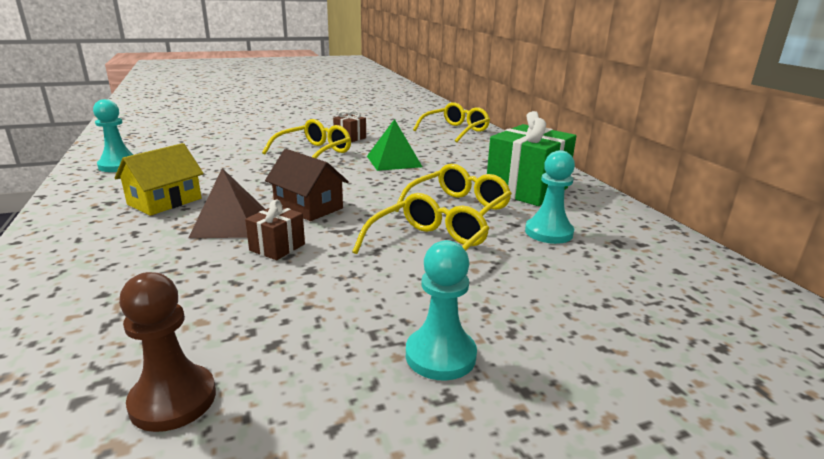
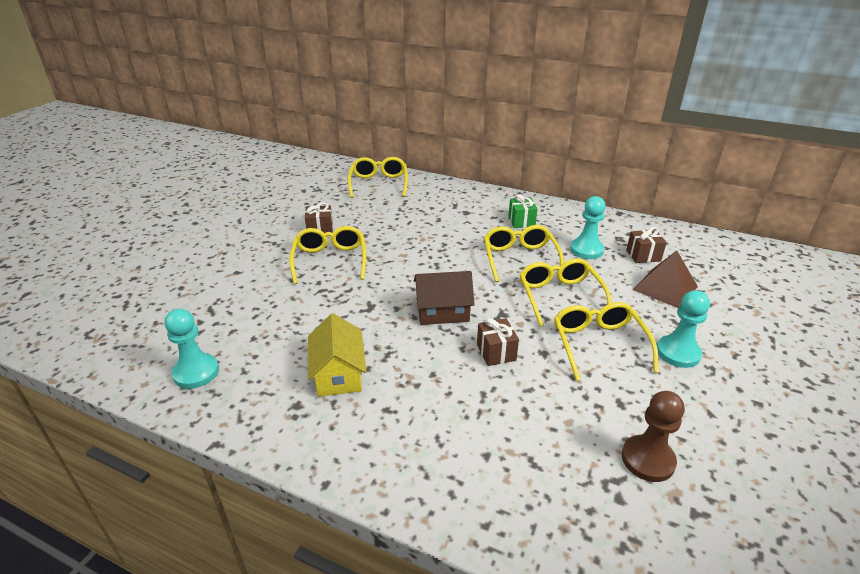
camera: 45 degrees left, 10 degrees up
(230, 223) = (429, 357): brown pyramid -> brown pyramid (665, 288)
(372, 295) = (598, 344): none -> yellow glasses
(393, 161) = (403, 238): green pyramid -> none
(527, 189) = (521, 221): green gift -> green gift, size x0.48
(614, 266) = (643, 256): none -> brown gift

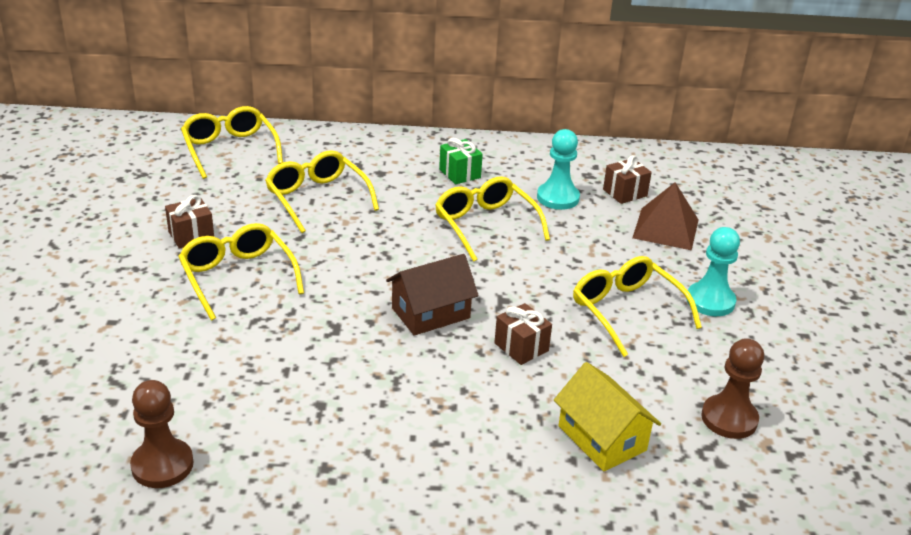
camera: 25 degrees left, 0 degrees up
(196, 372) = (162, 465): turquoise pawn -> brown pawn
(338, 374) = (352, 418): yellow house -> yellow house (602, 438)
(560, 297) = (557, 264): yellow glasses -> yellow glasses (317, 198)

